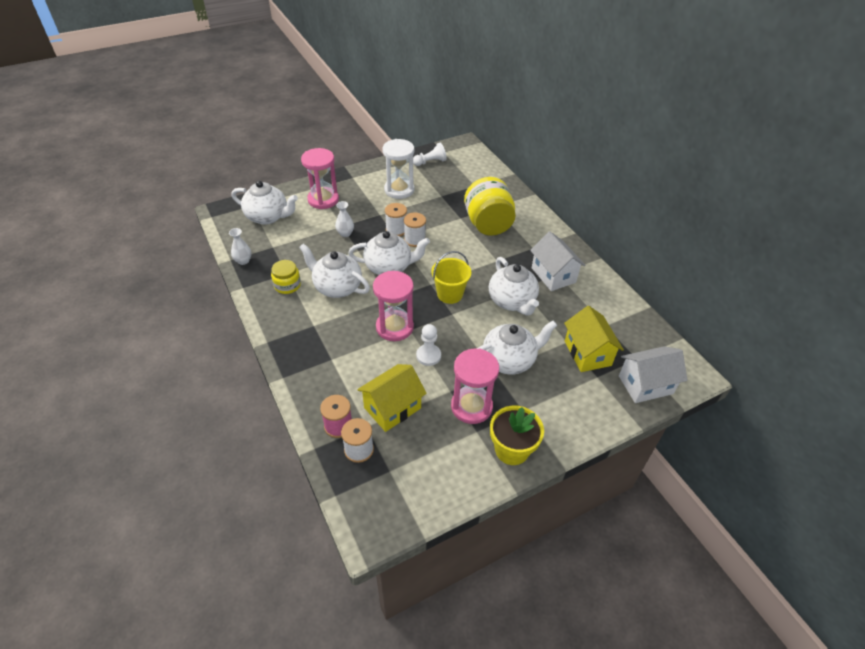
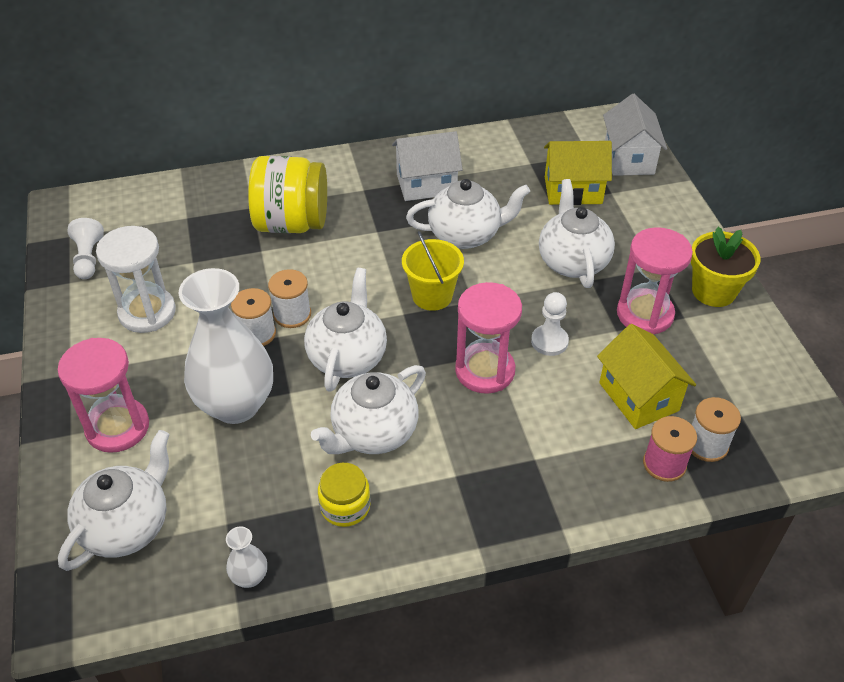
camera: 75 degrees left, 0 degrees up
(345, 233) = (236, 405): white vase -> white vase, size x2.44

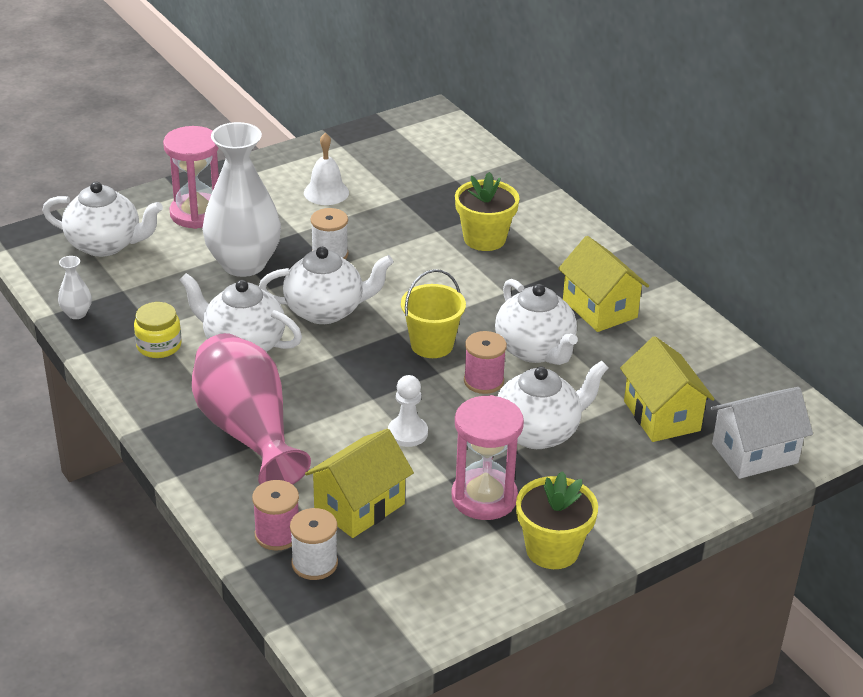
camera: 70 degrees right, 10 degrees down
(88, 258) = (374, 146): white pawn -> none
(147, 312) = (326, 192): white hourglass -> white bell
(292, 223) = (484, 239): yellow jar -> yellow flower pot
(292, 314) = (363, 268): white spool -> none
(426, 184) = (600, 308): white house -> yellow house
(485, 371) = (347, 396): pink hourglass -> none
(495, 276) = (483, 381): none -> pink spool
(513, 457) = (248, 432): none -> pink vase

